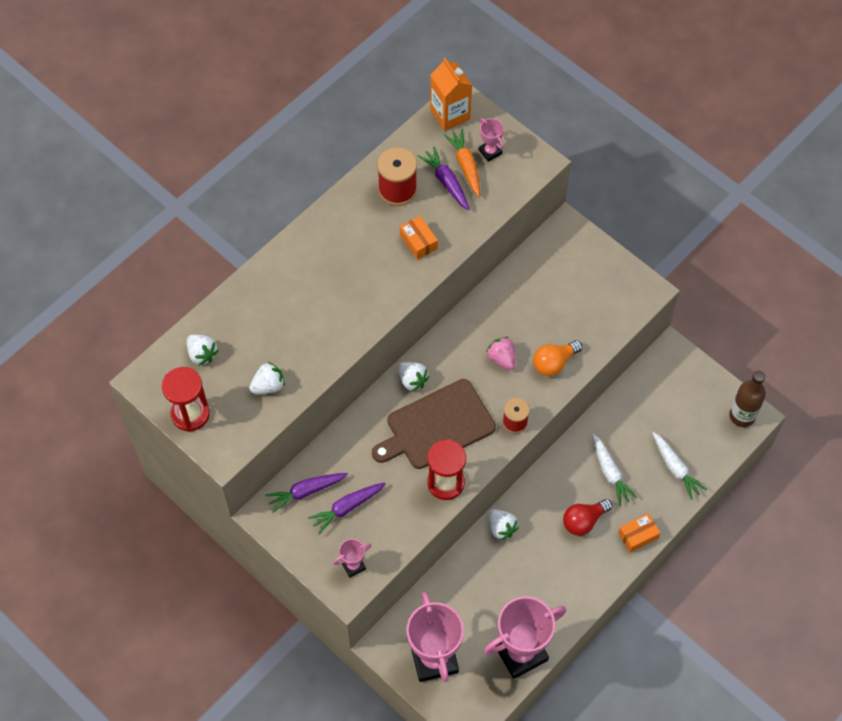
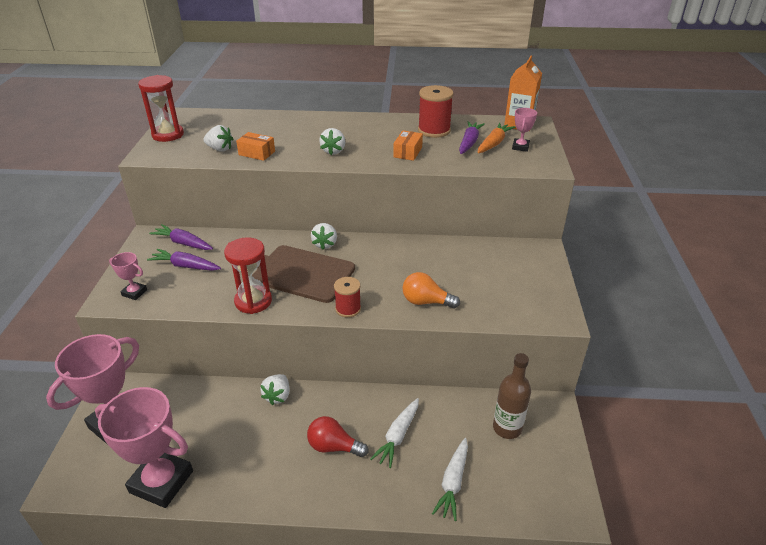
camera: 50 degrees right, 25 degrees down
(202, 354) = (219, 122): white strawberry -> white strawberry (333, 151)
(502, 358) = (395, 274): pink strawberry -> none
(638, 536) = (356, 498): orange box -> orange box (257, 153)
(742, 416) = (564, 502): brown bottle -> brown bottle (507, 428)

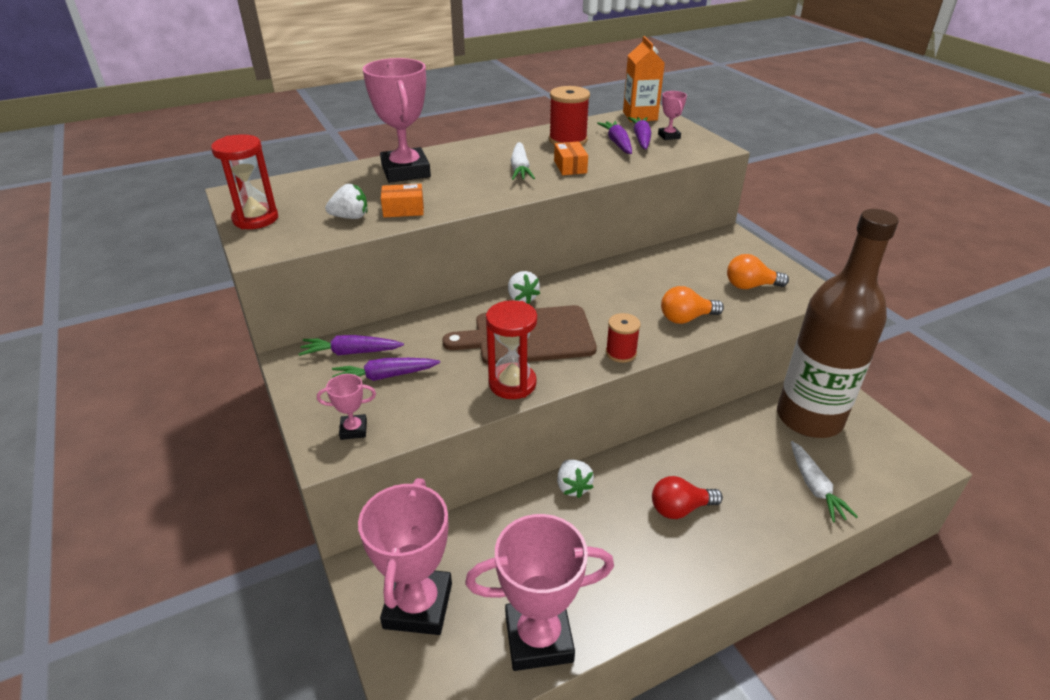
camera: 30 degrees left, 0 degrees up
(292, 126) = (405, 171): none -> pink trophy
(333, 151) = (490, 185): white strawberry -> none
(398, 436) = (727, 469): white carrot -> white carrot (520, 169)
(494, 144) = (641, 139): orange carrot -> purple carrot
(507, 428) = (809, 418): brown bottle -> brown bottle, size x2.06
(509, 295) = (750, 286): none -> orange light bulb

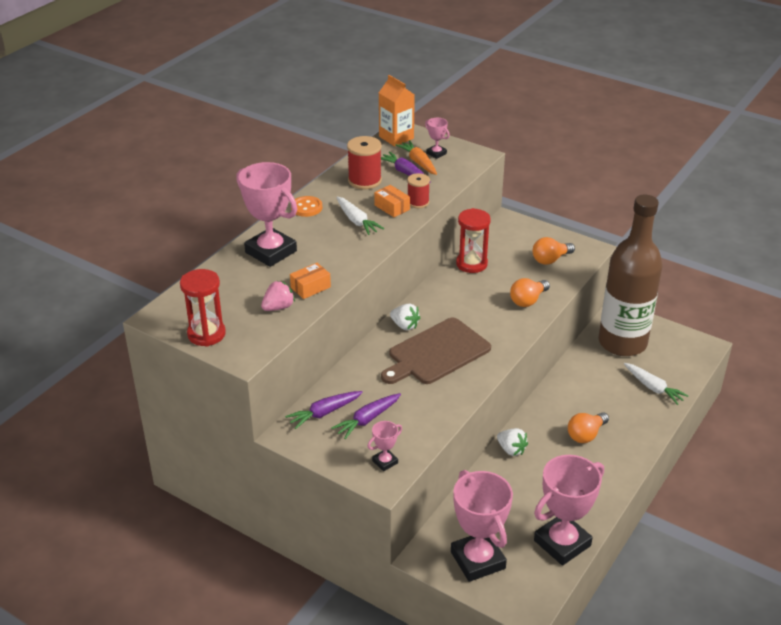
camera: 30 degrees left, 0 degrees up
(350, 217) = (278, 307): white strawberry -> pink strawberry
(484, 147) = (306, 208): none -> orange button
(512, 384) = (457, 390): red hourglass -> red hourglass (471, 264)
(621, 353) = (507, 342): red spool -> red spool (418, 202)
(641, 139) = (418, 162): purple carrot -> orange carrot
(680, 509) = (586, 435): red light bulb -> orange light bulb

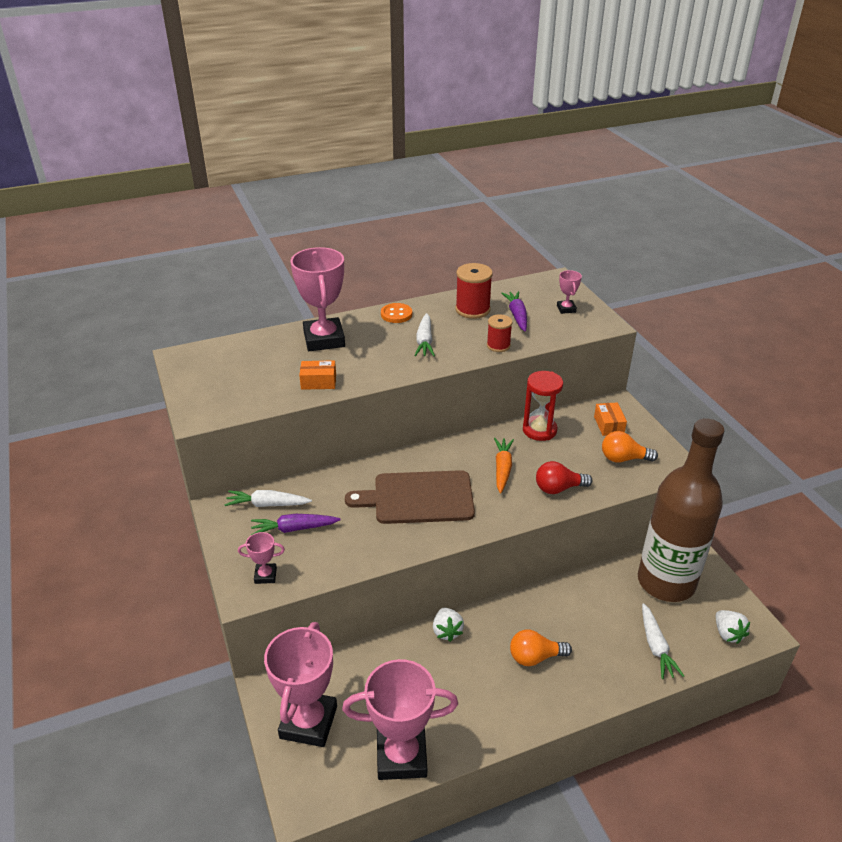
camera: 35 degrees right, 0 degrees up
(206, 334) = (194, 385): red hourglass -> none
(278, 307) = (273, 388): pink strawberry -> none
(324, 413) = (267, 504): purple carrot -> white carrot
(392, 207) = (469, 341): orange box -> orange box (608, 425)
(396, 137) = (544, 283): orange carton -> none
(405, 325) = (418, 459): white strawberry -> white strawberry (727, 634)
(418, 162) = (540, 311): orange carrot -> orange carrot (502, 469)
(528, 300) = (558, 488): orange light bulb -> red light bulb

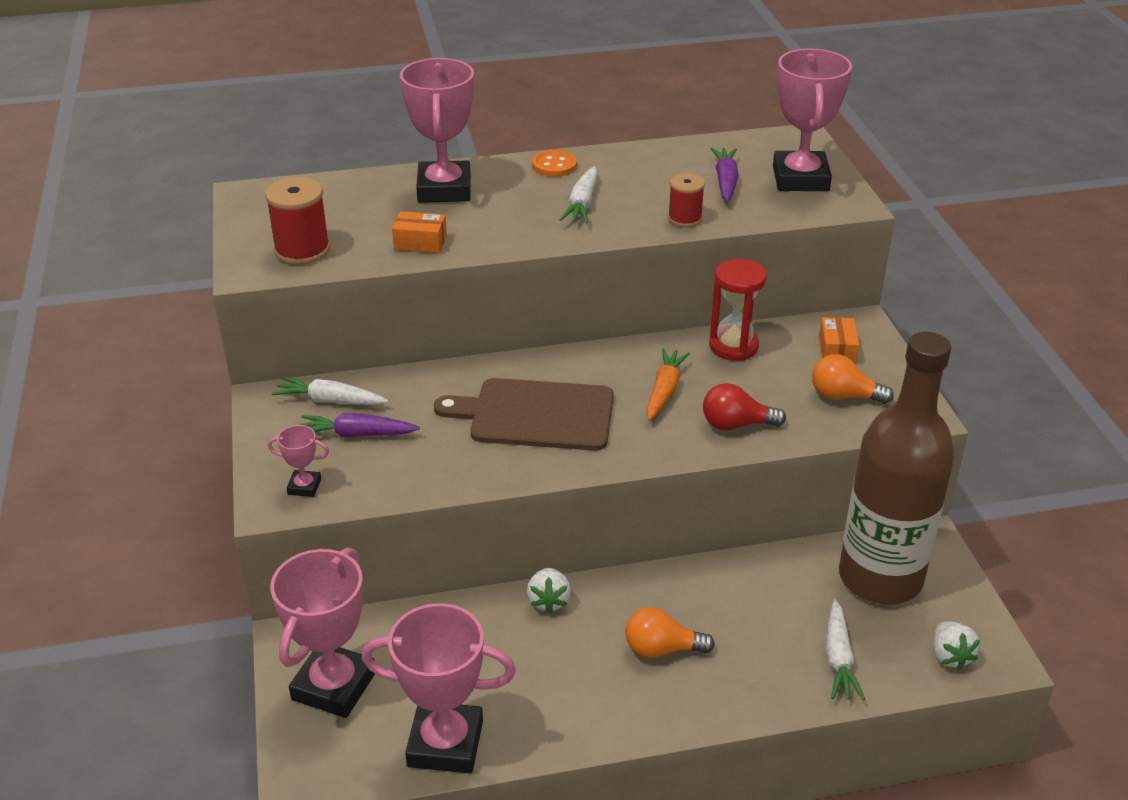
camera: 10 degrees right, 0 degrees up
(472, 310) = (664, 168): red spool -> red spool (302, 250)
(566, 309) = (800, 178): pink trophy -> pink trophy, size x2.22

